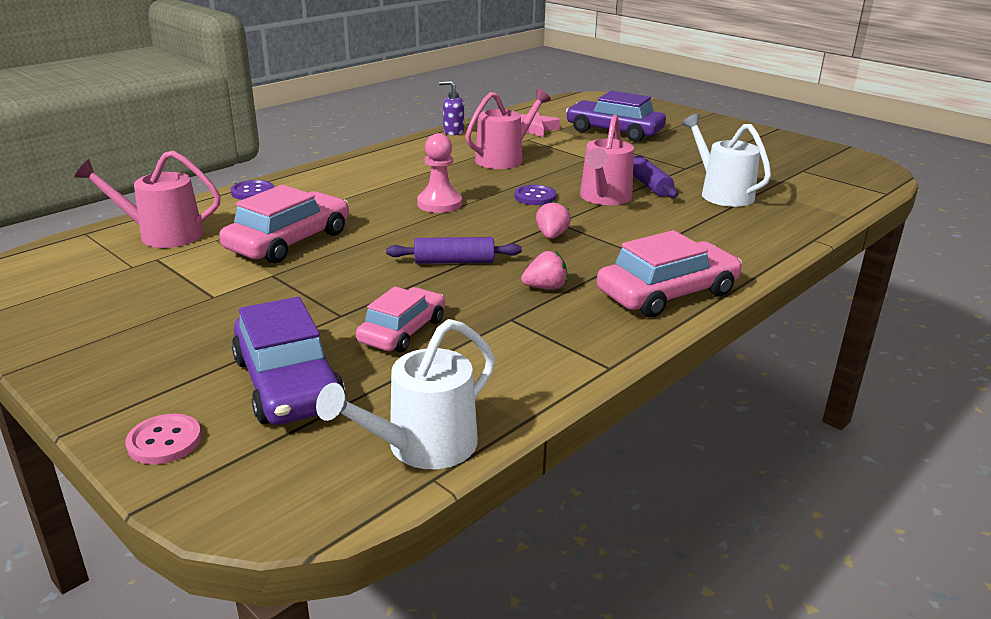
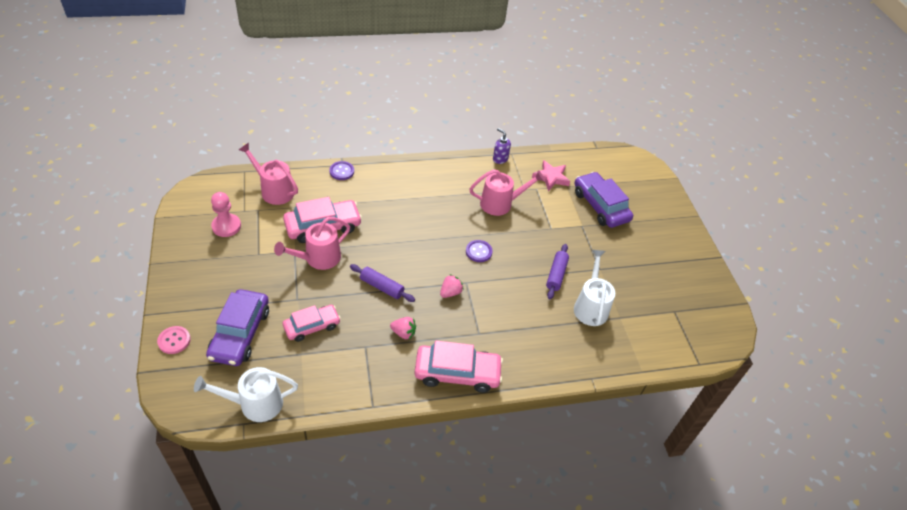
camera: 30 degrees right, 20 degrees up
(439, 204) = (422, 231): pink pawn -> pink pawn (226, 226)
(604, 198) = (516, 273): pink watering can -> pink watering can (318, 258)

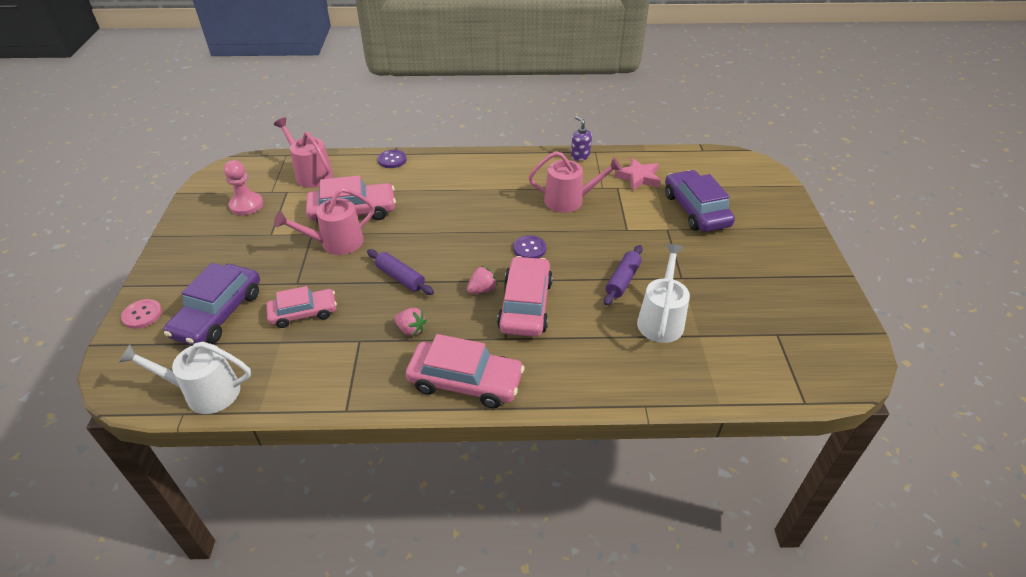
camera: 15 degrees right, 5 degrees down
(487, 303) = (525, 305): none -> pink car

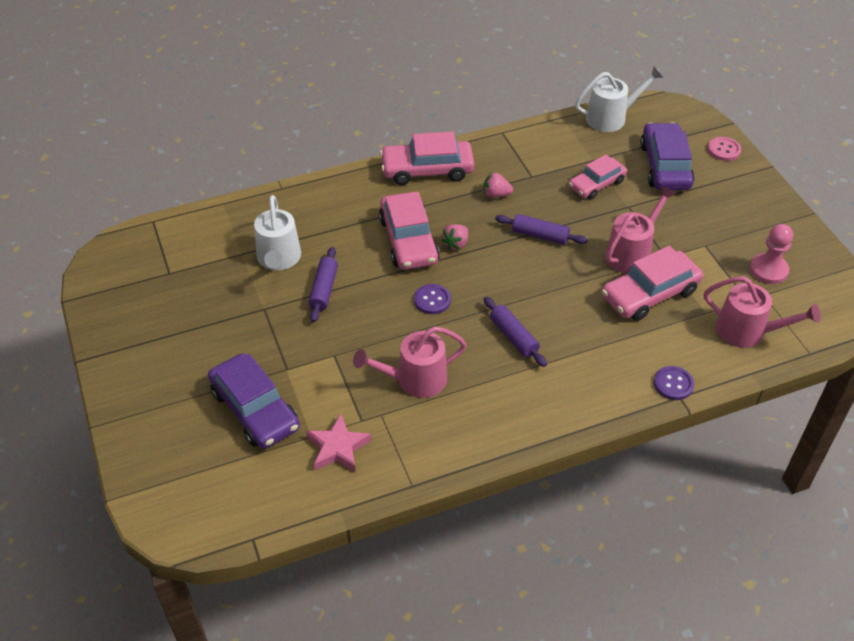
camera: 160 degrees right, 5 degrees up
(480, 209) = (513, 337): none -> purple rolling pin
(580, 156) = (430, 468): purple soap dispenser -> none

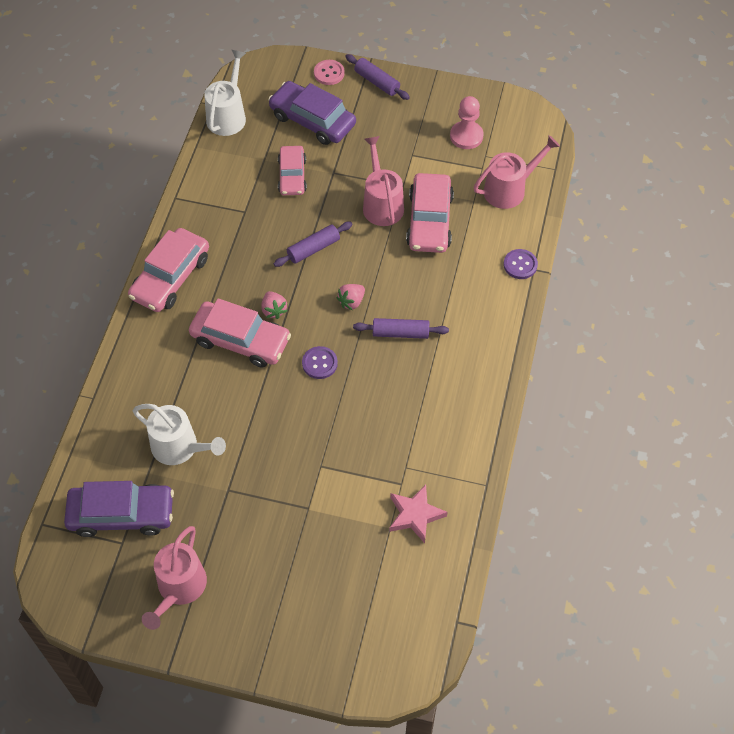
camera: 55 degrees left, 10 degrees up
(255, 409) = (332, 554): purple car -> purple car (121, 514)
(324, 289) = (244, 433): purple rolling pin -> purple rolling pin (377, 82)
(415, 380) = (390, 424): pink watering can -> pink watering can (179, 588)
(496, 194) = (243, 248): pink strawberry -> pink strawberry (351, 302)

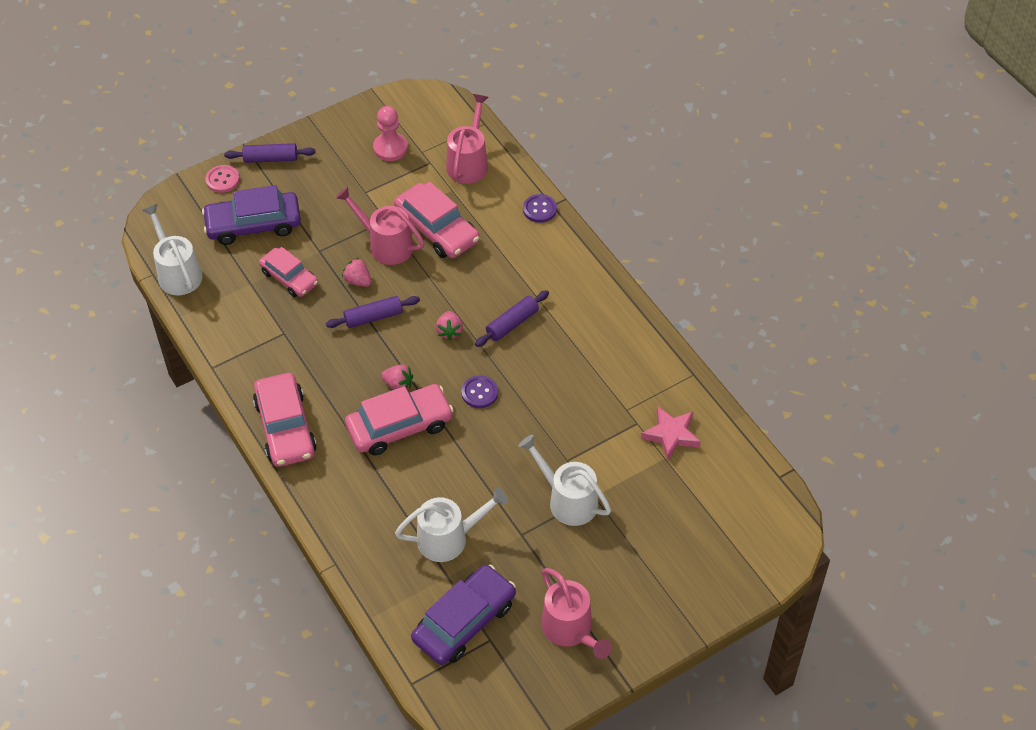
camera: 45 degrees left, 5 degrees down
(286, 495) = (568, 500): none -> white watering can
(313, 249) = (373, 317): purple rolling pin -> purple rolling pin turned 60 degrees clockwise
(333, 214) = (358, 281): none -> pink strawberry

